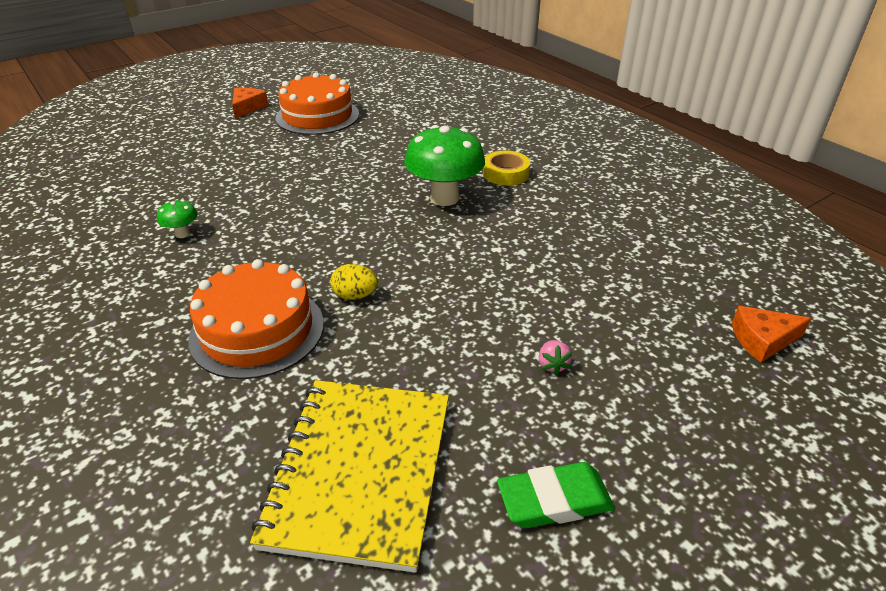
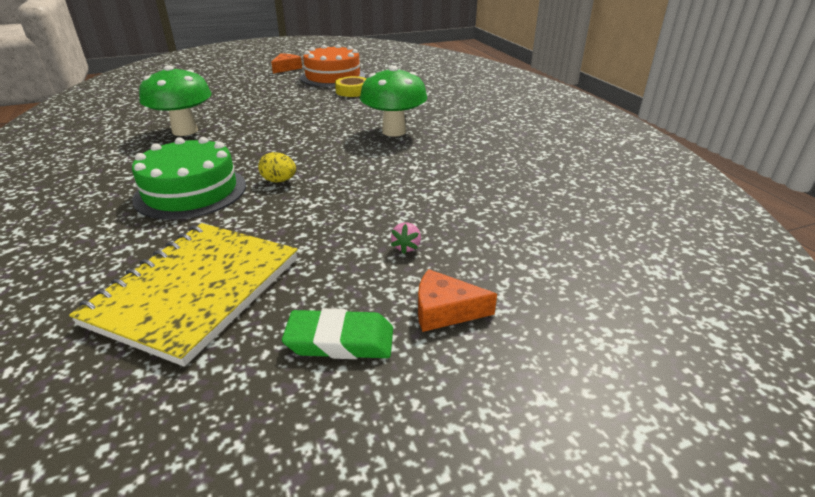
camera: 15 degrees right, 5 degrees down
(182, 234) = (185, 131): green mushroom -> green mushroom, size x2.20
(257, 330) = (191, 191): orange cake -> green cake
(505, 173) = (455, 122): yellow tape -> yellow tape (352, 91)
(762, 340) = (618, 259): orange cheese -> orange cheese (445, 310)

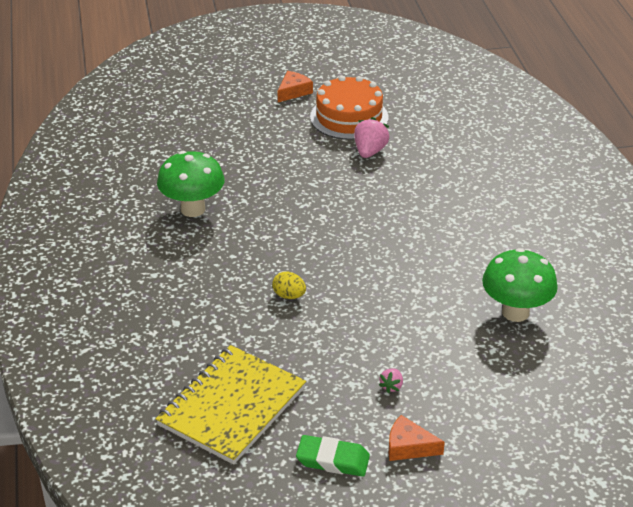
camera: 10 degrees right, 5 degrees up
(191, 191) = (212, 300): green cake -> none
(352, 91) = (370, 151): yellow tape -> pink strawberry
(394, 131) = (405, 233): green mushroom -> green mushroom (515, 312)

